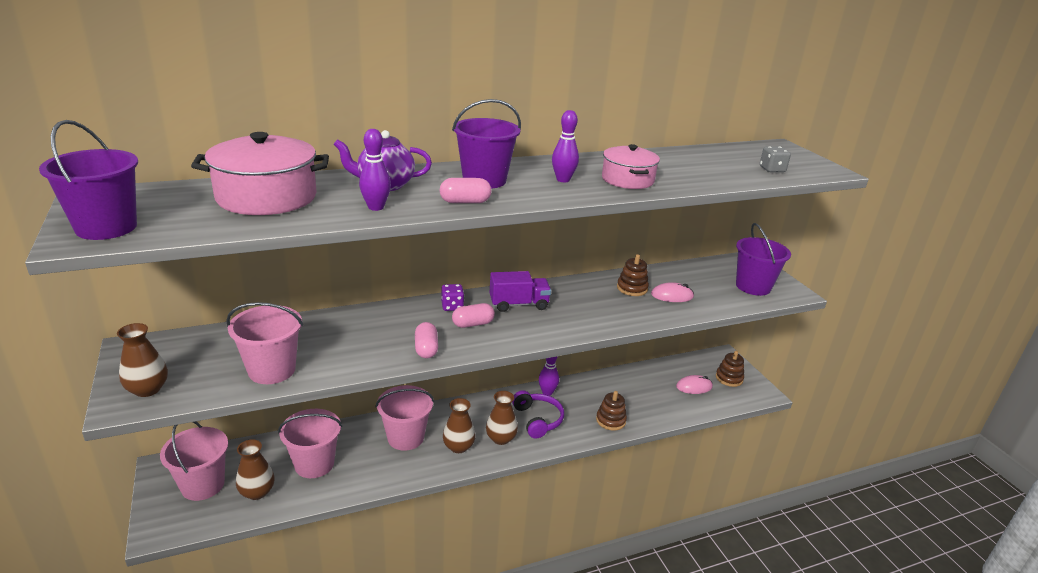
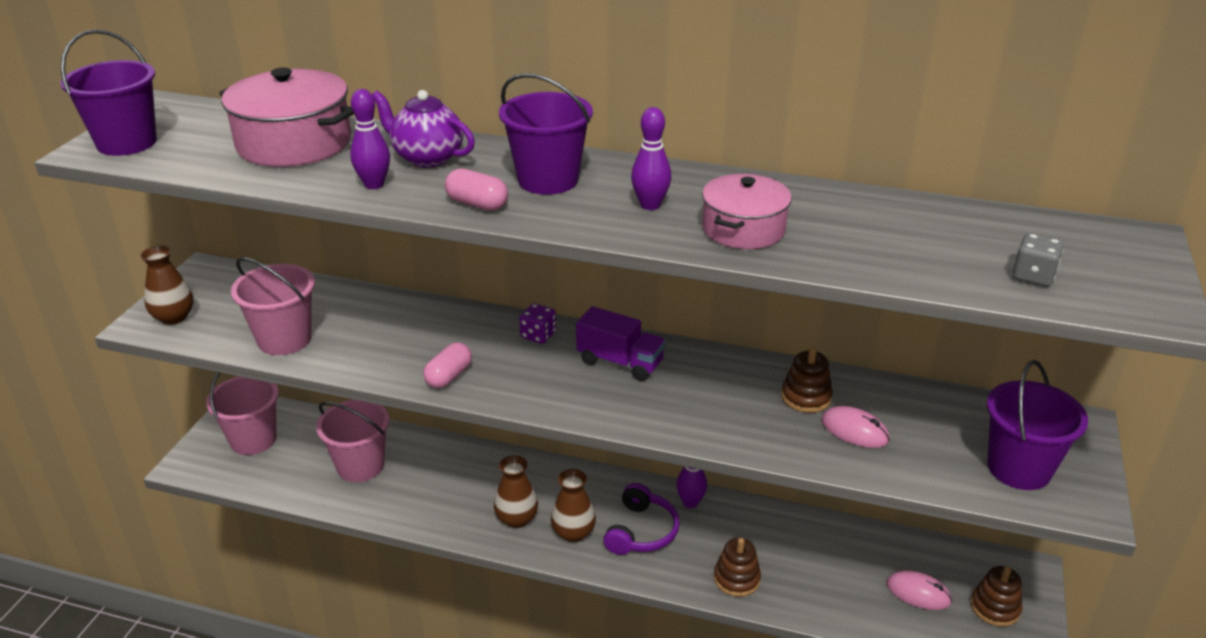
camera: 40 degrees right, 5 degrees up
(257, 492) = (288, 469): brown vase -> none
(405, 437) = (472, 480): pink bucket -> none
(473, 324) = (535, 366): pink capsule -> none

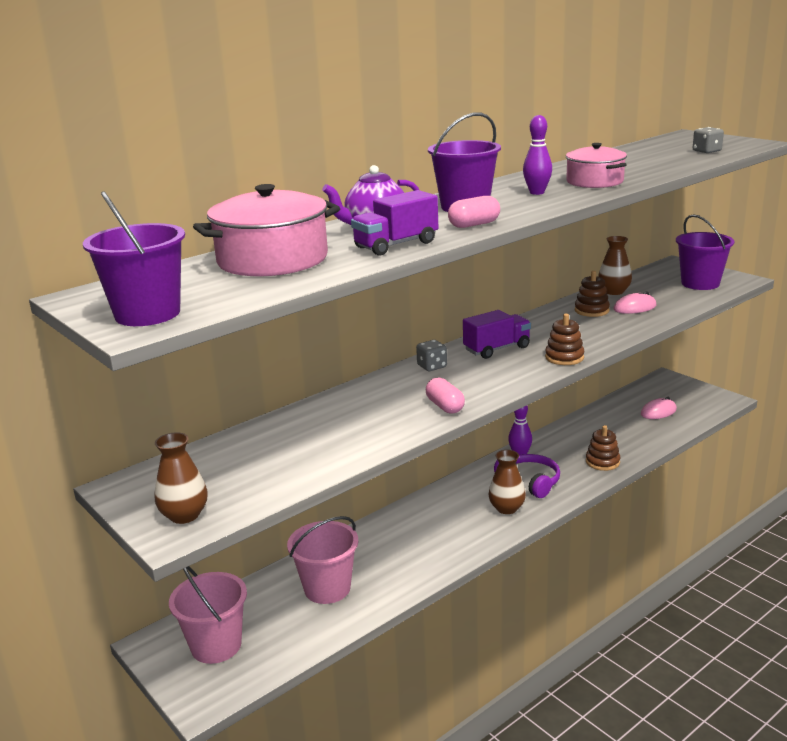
camera: 55 degrees left, 10 degrees down
(284, 339) = (303, 464): pink bucket -> none
(374, 184) = (396, 245): purple bowling pin -> purple truck
(516, 519) = (469, 528): brown vase -> brown vase (614, 291)
(538, 335) = (432, 366): purple dice -> grey dice
(995, 608) = (685, 396): brown stacking toy -> brown stacking toy (564, 357)

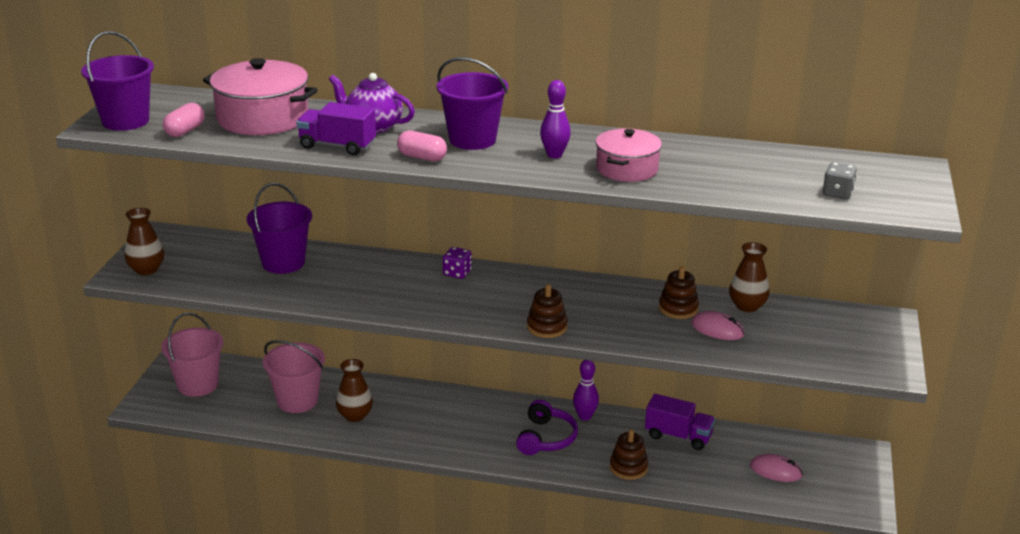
camera: 50 degrees right, 5 degrees up
(432, 366) = (457, 273): grey dice -> purple dice
(445, 406) = (390, 304): pink capsule -> pink capsule (185, 131)
(497, 349) = (527, 290): purple truck -> purple truck (678, 436)
(506, 508) = (489, 441): brown vase -> brown vase (355, 415)
(700, 283) = (842, 349): purple bucket -> purple bucket (283, 263)

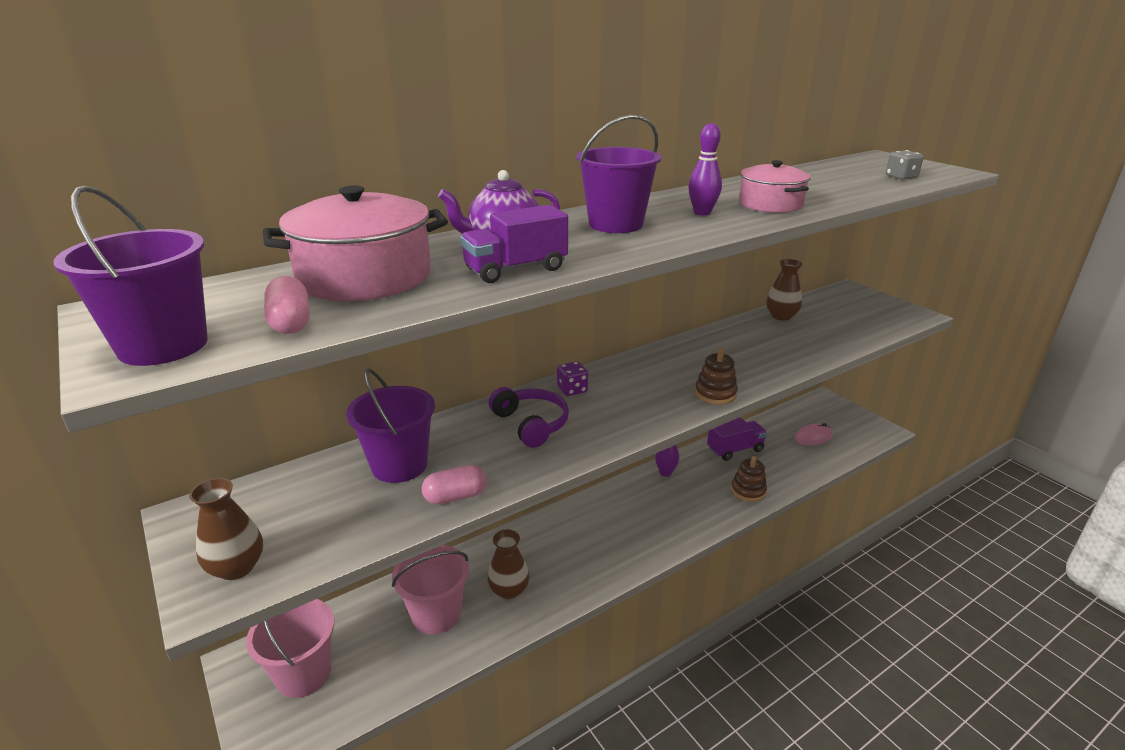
camera: 45 degrees left, 0 degrees up
(422, 157) = (617, 249): pink capsule -> pink capsule (455, 496)
(546, 438) = (670, 506): purple headphones -> purple headphones (531, 424)
(678, 308) = (754, 337): brown stacking toy -> none
(717, 329) = (800, 338): pink mouse -> none

